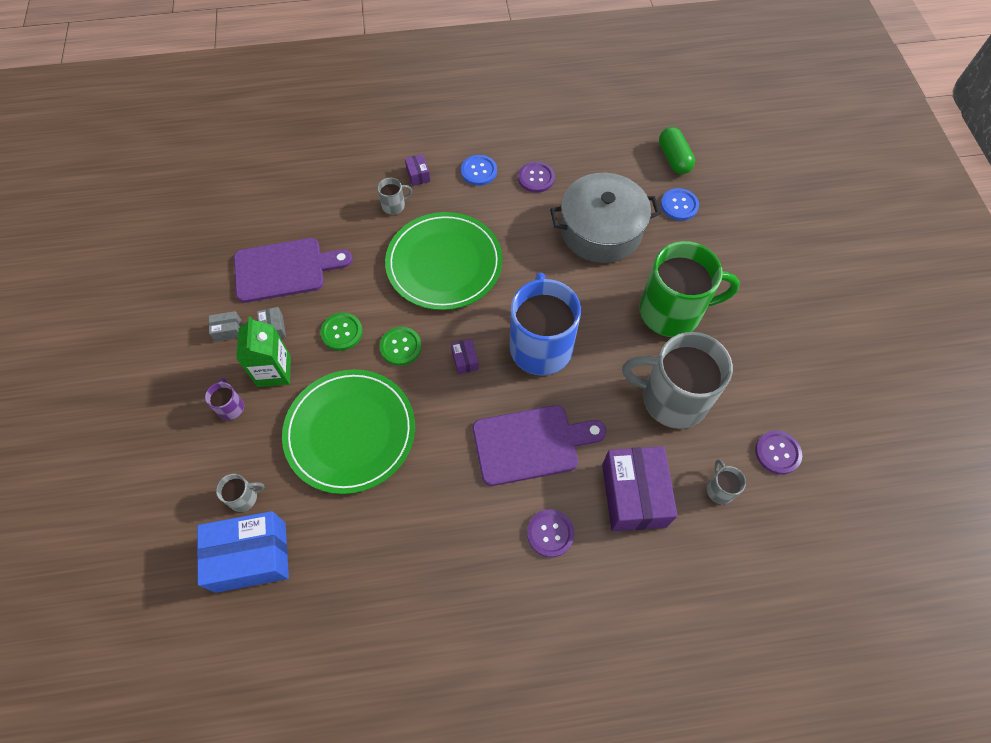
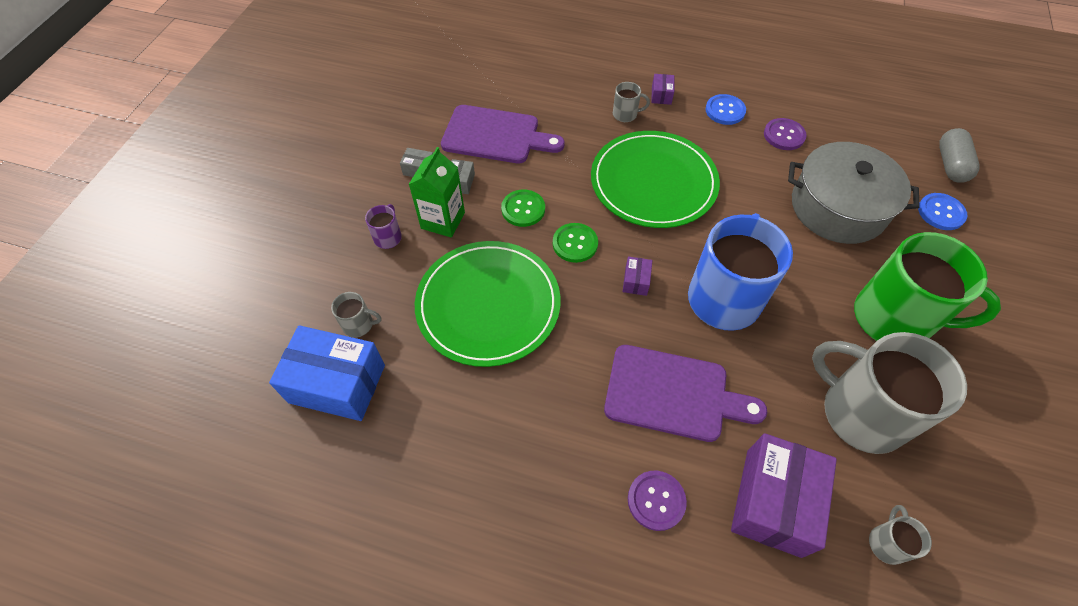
camera: 25 degrees right, 5 degrees down
(674, 158) = (950, 165): green capsule -> grey capsule
(777, 453) = (981, 532): purple button -> none

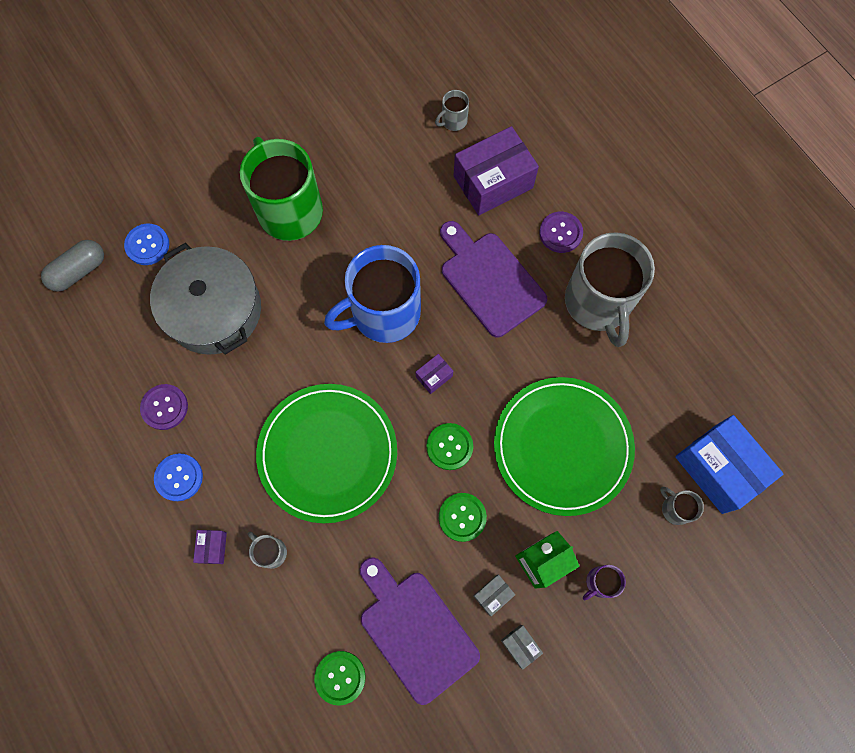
camera: 140 degrees left, 15 degrees up
(519, 91) = (340, 677): none -> green button
(661, 95) = (213, 547): purple box -> purple box turned 45 degrees counterclockwise
(860, 412) = (385, 181): grey mug -> grey mug (598, 303)

